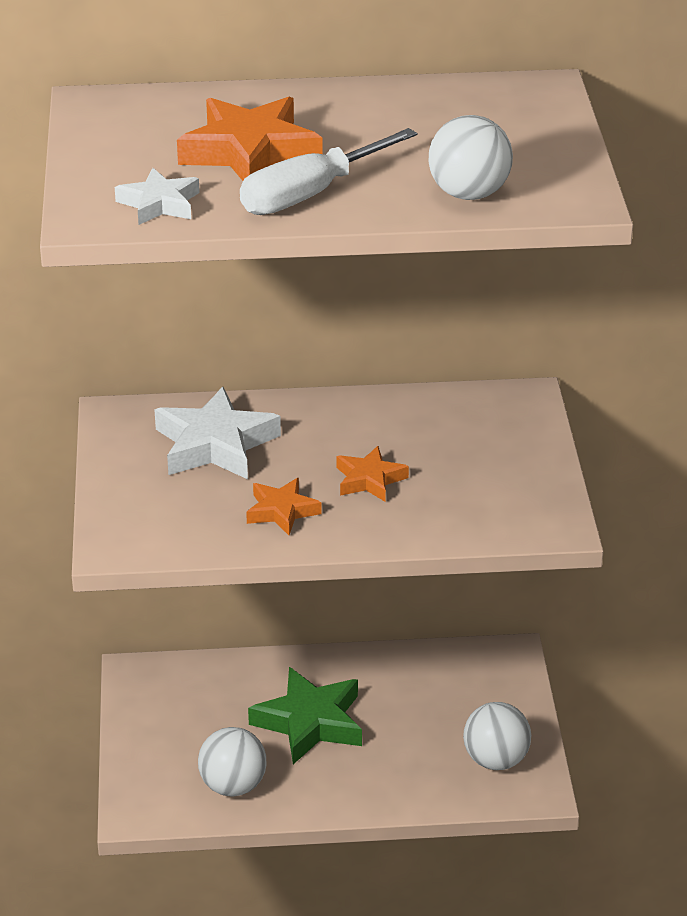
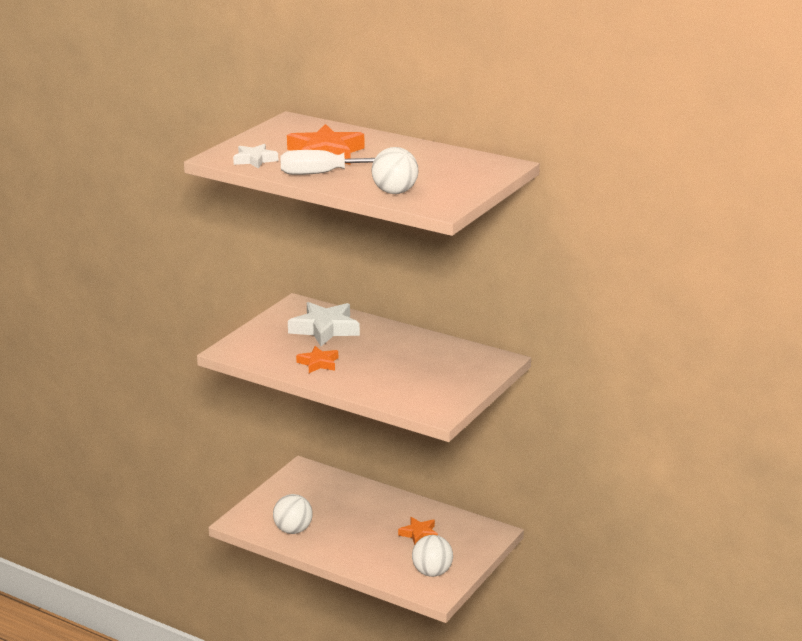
camera: 35 degrees right, 10 degrees down
(310, 722) = (360, 520): green star -> none
(369, 479) = (376, 365): orange star -> orange star (419, 534)

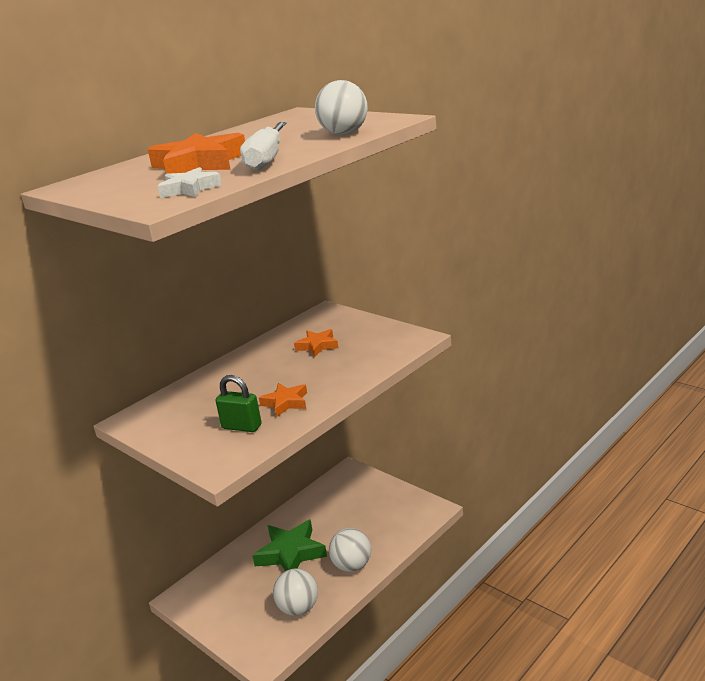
camera: 75 degrees left, 0 degrees up
(282, 350) = (242, 427): none -> green padlock
(325, 329) = (206, 400): white star -> none
(362, 515) = (291, 553): none -> green star
(419, 534) = (336, 516): orange star -> orange star (317, 346)
(432, 572) = (400, 511): white ball -> white ball (352, 565)

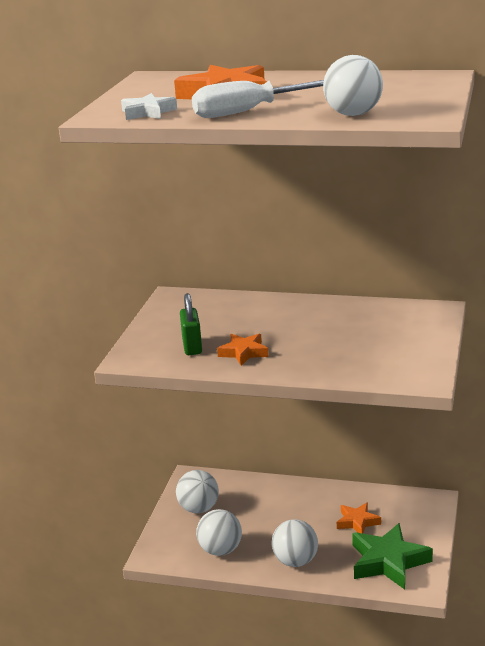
camera: 60 degrees right, 0 degrees up
(229, 605) = (199, 508): none -> white ball
(291, 553) = (285, 515): green star -> green star (388, 561)
(317, 346) = (360, 331): orange star -> orange star (357, 522)

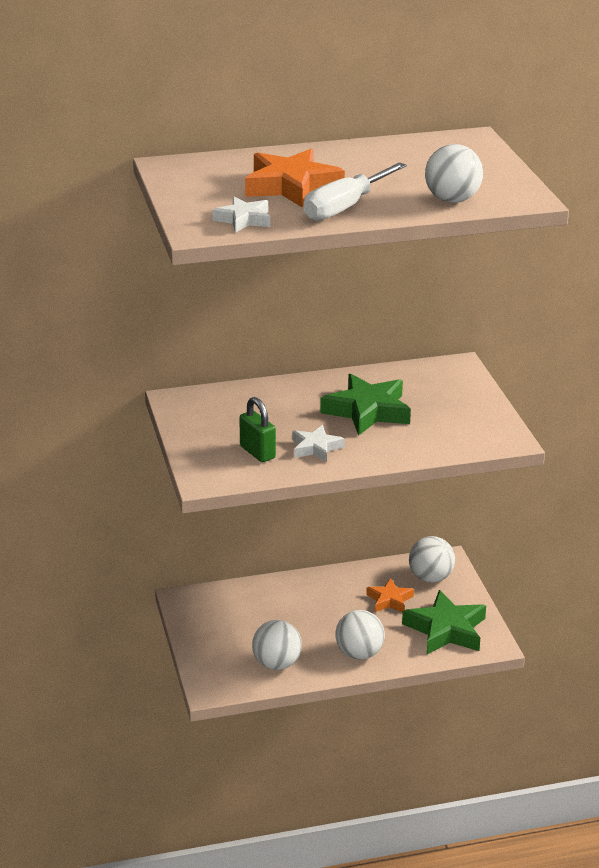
camera: 30 degrees left, 5 degrees up
(199, 508) = (219, 629): white ball -> white ball (430, 577)
(244, 352) = (316, 448): orange star -> white star
(318, 332) = (367, 411): none -> green star

